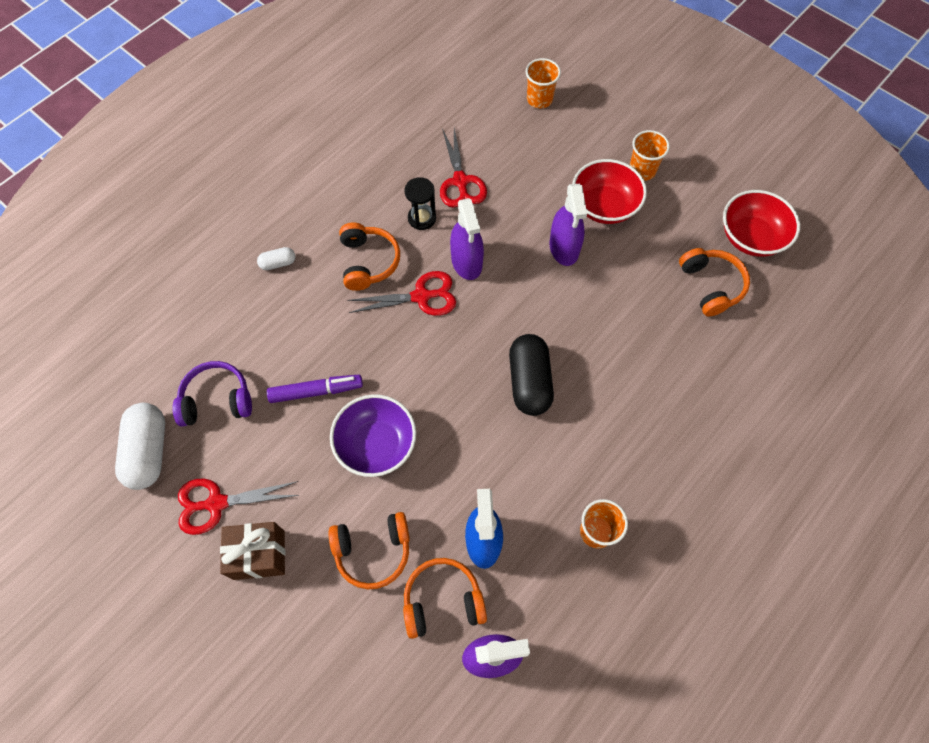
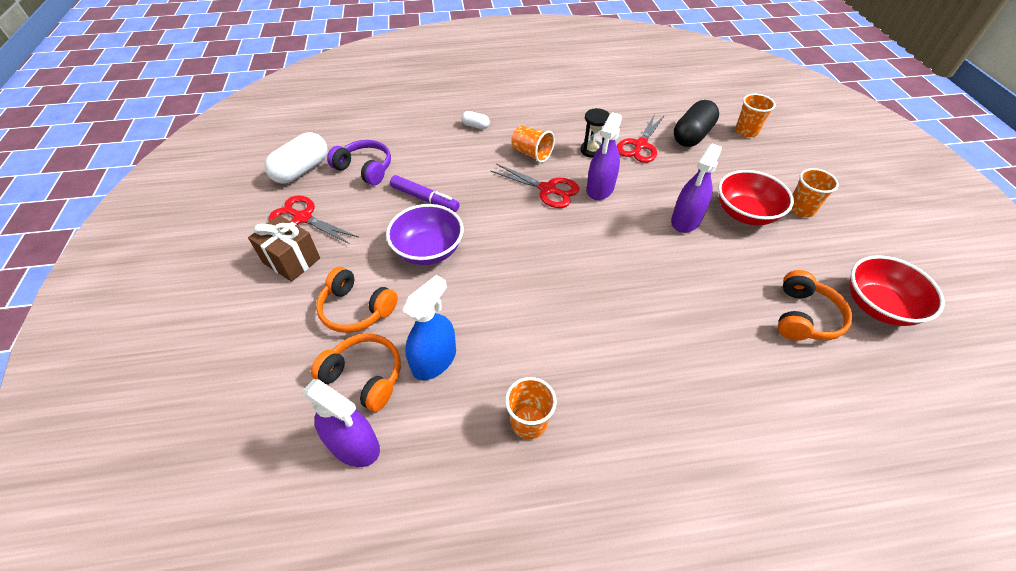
camera: 40 degrees right, 15 degrees down
(368, 262) = (531, 154): orange headphones -> orange cup
(529, 382) = (576, 283): black capsule -> black capsule (692, 135)

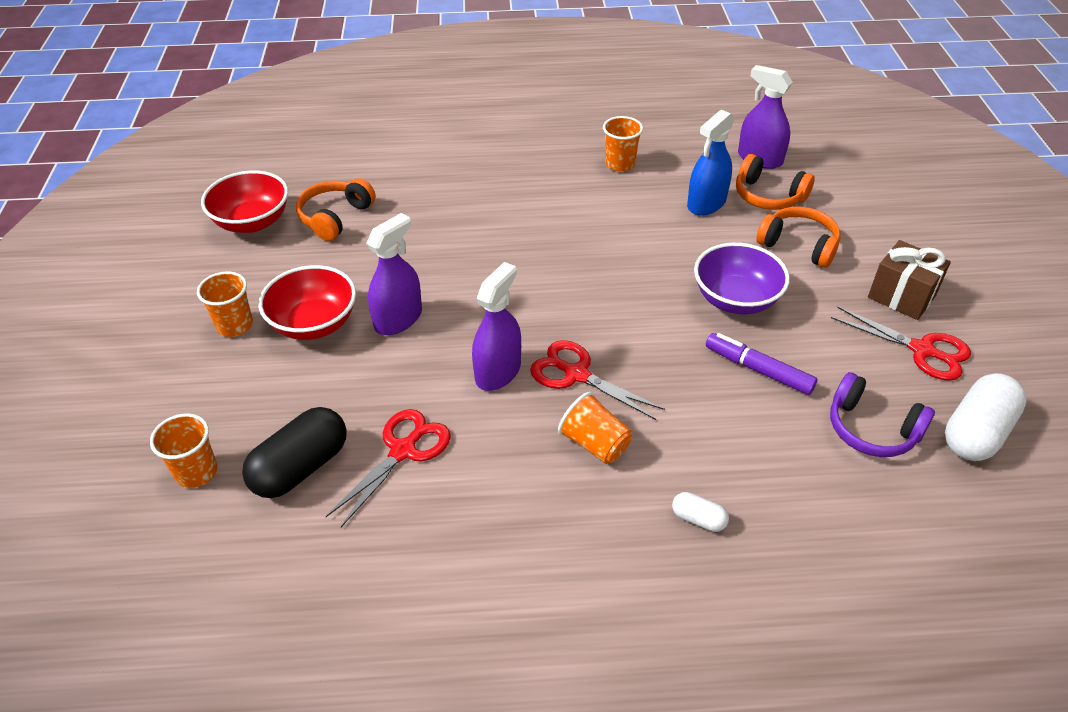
camera: 175 degrees left, 5 degrees down
(592, 150) = (490, 444): black hourglass -> none

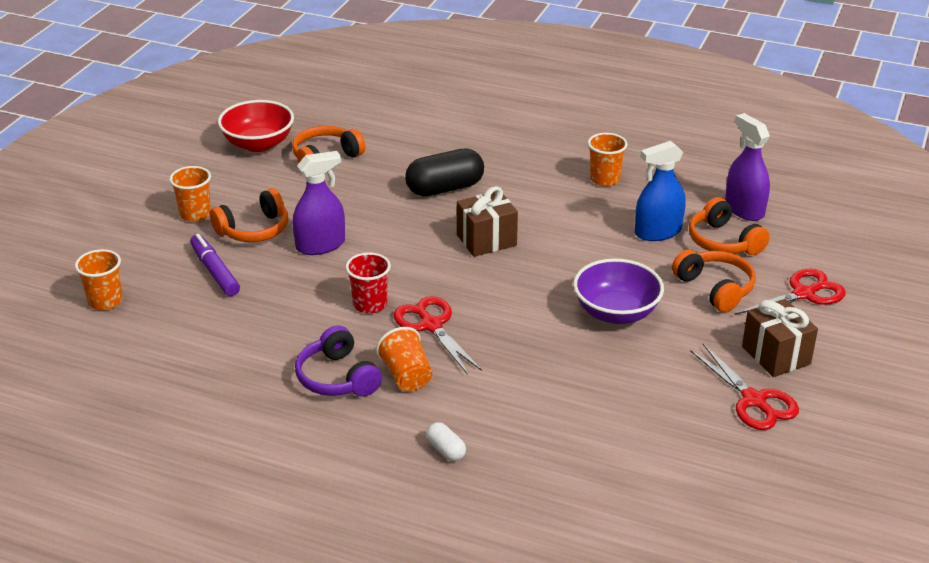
camera: 25 degrees right, 10 degrees down
(301, 467) = (177, 321): black capsule -> black capsule (445, 188)
(314, 323) = (254, 230): red bowl -> orange headphones
(403, 451) = (258, 334): red scissors -> red scissors (803, 294)
(498, 372) = (370, 304): purple spray bottle -> red cup
(560, 260) = (486, 240): none -> brown gift
(758, 370) = (588, 369): purple marker -> purple marker (215, 271)
(871, 429) = (649, 440): purple headphones -> purple headphones (337, 378)
(976, 432) = (743, 473): white capsule -> none

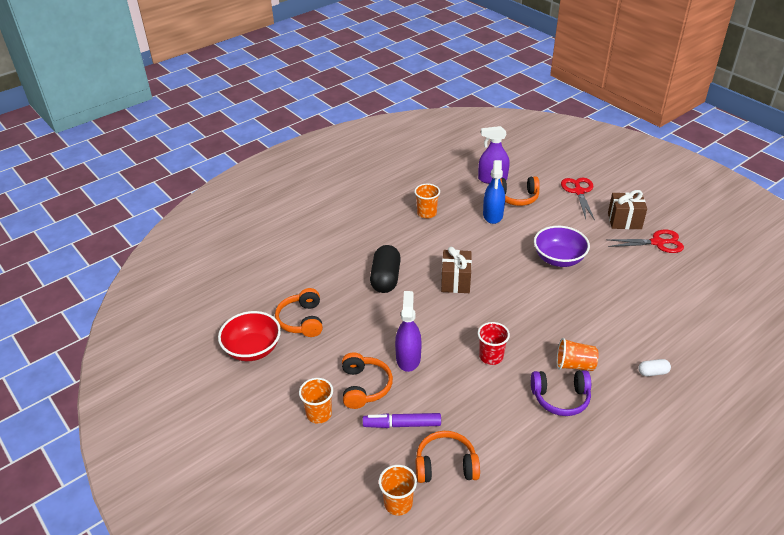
camera: 60 degrees left, 5 degrees up
(431, 325) = (529, 336): red scissors -> none
(715, 288) = (557, 217): orange headphones -> orange headphones (446, 465)

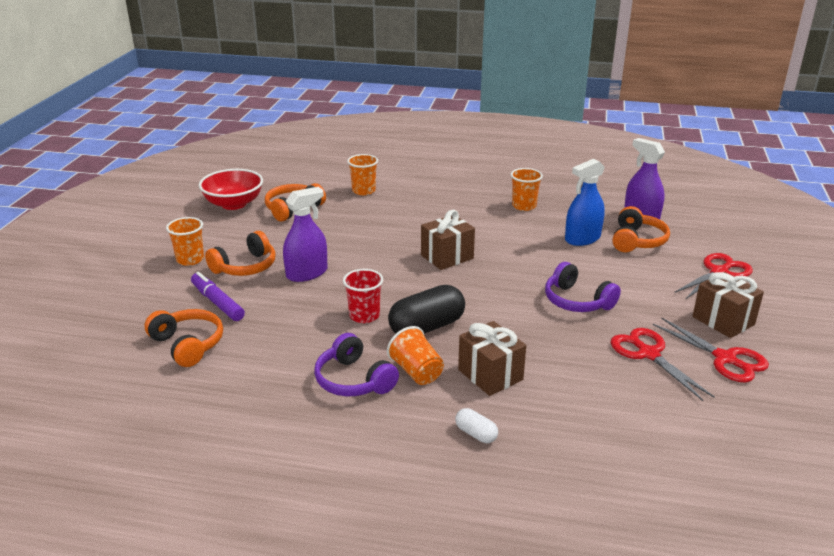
camera: 50 degrees right, 10 degrees down
(385, 278) = (399, 222): black capsule -> black capsule (427, 327)
(398, 503) = (119, 337): orange cup -> orange cup (363, 191)
(517, 197) = (637, 241): orange headphones -> orange headphones turned 120 degrees counterclockwise
(558, 259) = (577, 301): purple bowl -> purple headphones
(602, 336) = (490, 375): none -> brown gift
(632, 265) = (648, 354): none -> red scissors

